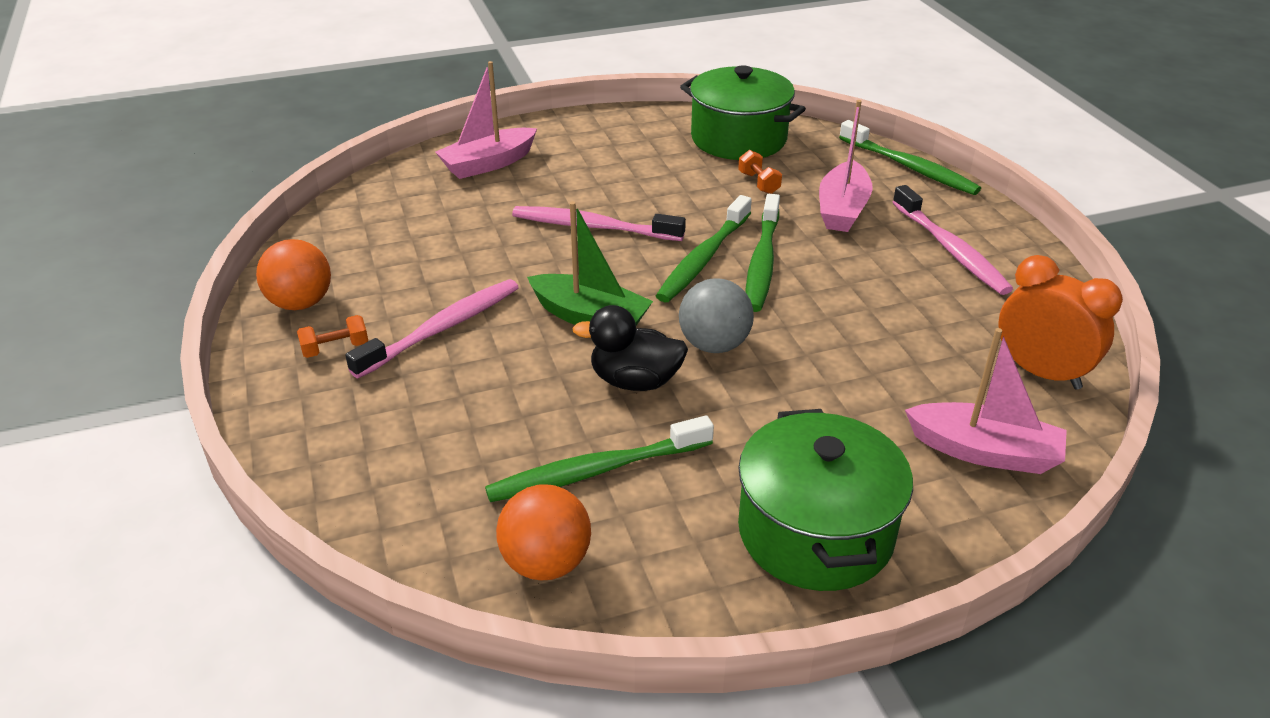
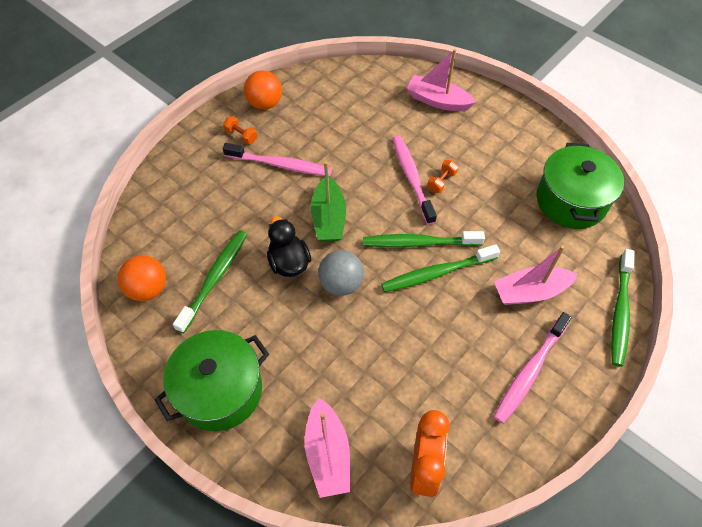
camera: 60 degrees right, 20 degrees up
(596, 471) = (215, 279): green toothbrush -> green toothbrush turned 75 degrees clockwise
(758, 183) = (524, 234): orange dumbbell -> orange dumbbell (441, 182)

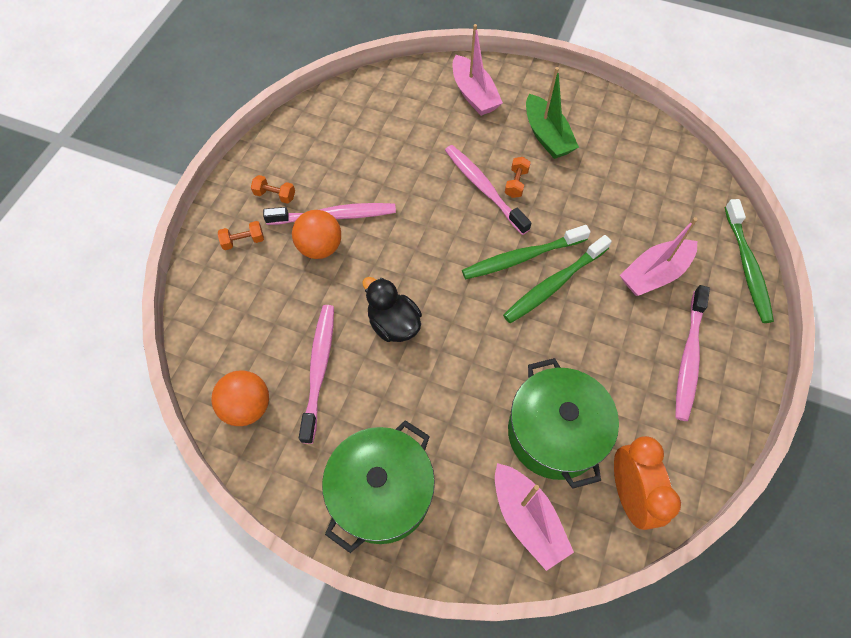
camera: 20 degrees left, 5 degrees up
(201, 163) = (243, 241): none -> orange dumbbell
(215, 279) = (319, 369): green toothbrush -> pink toothbrush
(265, 104) = (285, 150): orange ball -> orange ball (320, 247)
(328, 218) = (414, 260): green boat -> green boat (546, 136)
(341, 284) = (460, 329): grey ball -> none
(437, 101) = (474, 94): pink boat -> pink boat turned 120 degrees counterclockwise
(571, 201) = (653, 165): green pot -> green pot (554, 433)

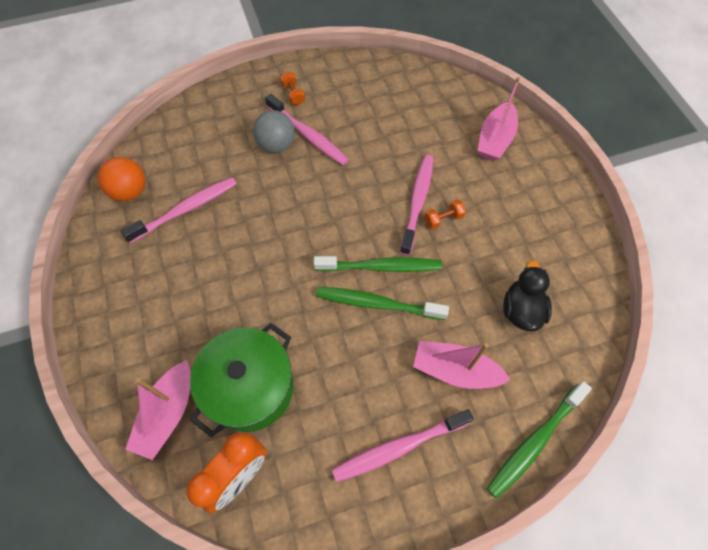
camera: 50 degrees right, 0 degrees up
(243, 241) = (244, 104): orange dumbbell -> none
(320, 247) = (276, 145): orange ball -> grey ball
(382, 493) = (124, 307): green pot -> none
(393, 324) = (254, 226): black duck -> black duck (521, 310)
(522, 257) = (381, 267): green toothbrush -> green toothbrush turned 150 degrees clockwise
(546, 136) = (509, 209): green boat -> none

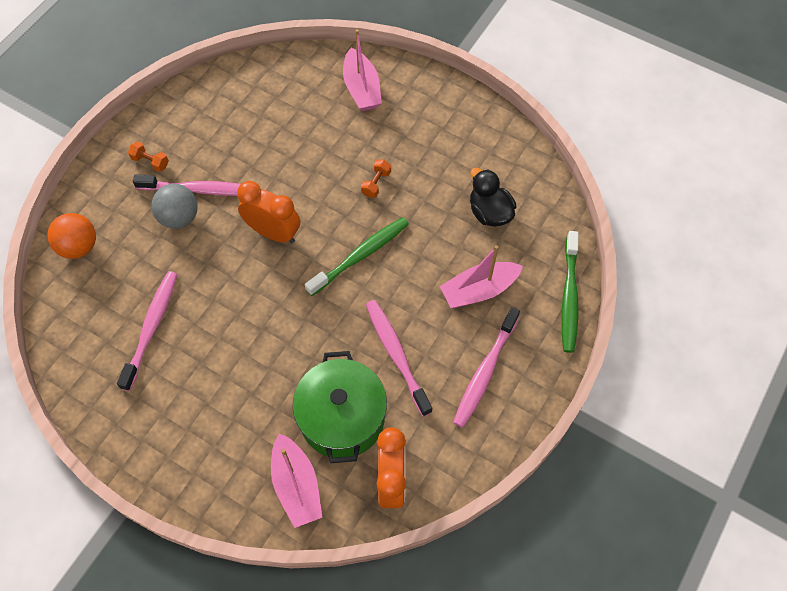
camera: 40 degrees left, 0 degrees up
(130, 192) = (82, 350): orange ball -> orange ball (79, 247)
(331, 202) = (273, 233): none -> orange clock
(377, 304) = (382, 285): green toothbrush -> none
(417, 202) = (344, 184): pink toothbrush -> pink toothbrush (396, 355)

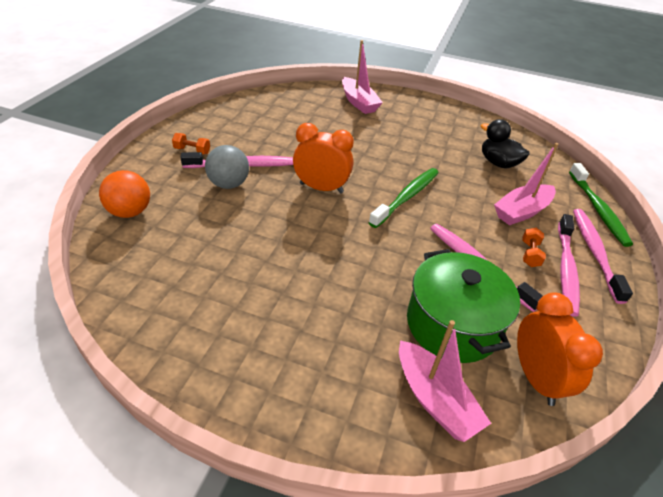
camera: 15 degrees left, 20 degrees down
(151, 328) = (220, 269): pink toothbrush -> pink toothbrush (594, 252)
(376, 183) = (397, 152): orange dumbbell -> orange dumbbell (530, 254)

